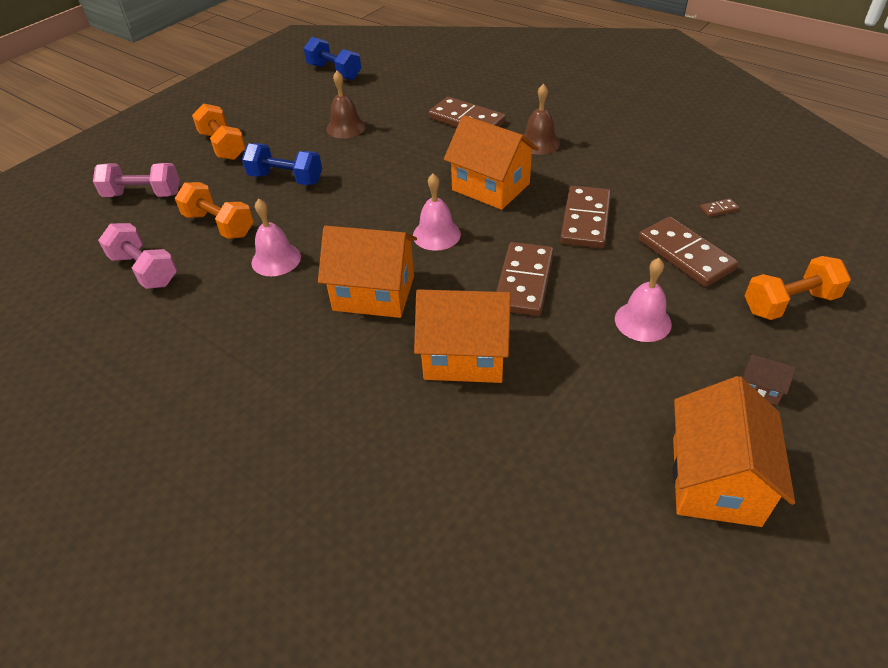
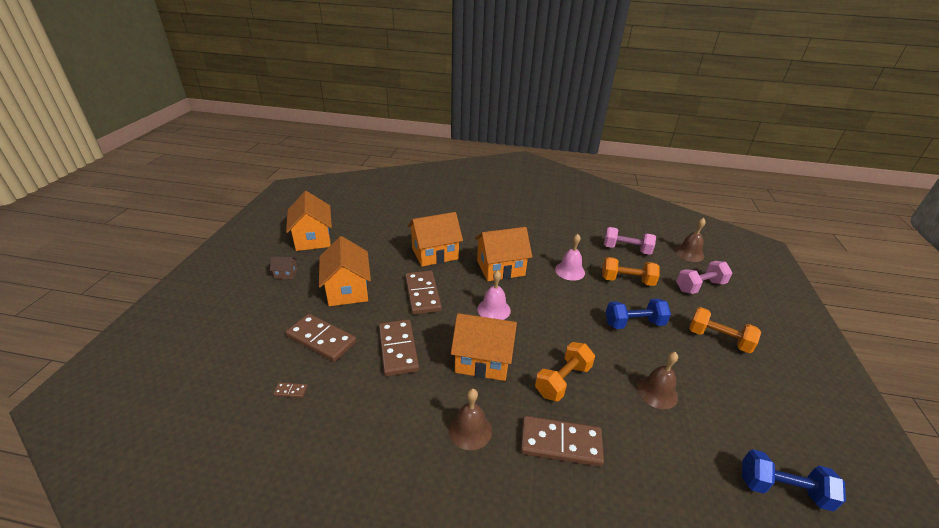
camera: 150 degrees right, 10 degrees down
(70, 238) = (689, 253): none -> brown bell
(643, 321) = (348, 290): pink bell -> orange house
(718, 209) = (291, 391): brown domino -> brown domino turned 45 degrees clockwise
(789, 303) = (255, 322): orange dumbbell -> orange dumbbell (562, 380)

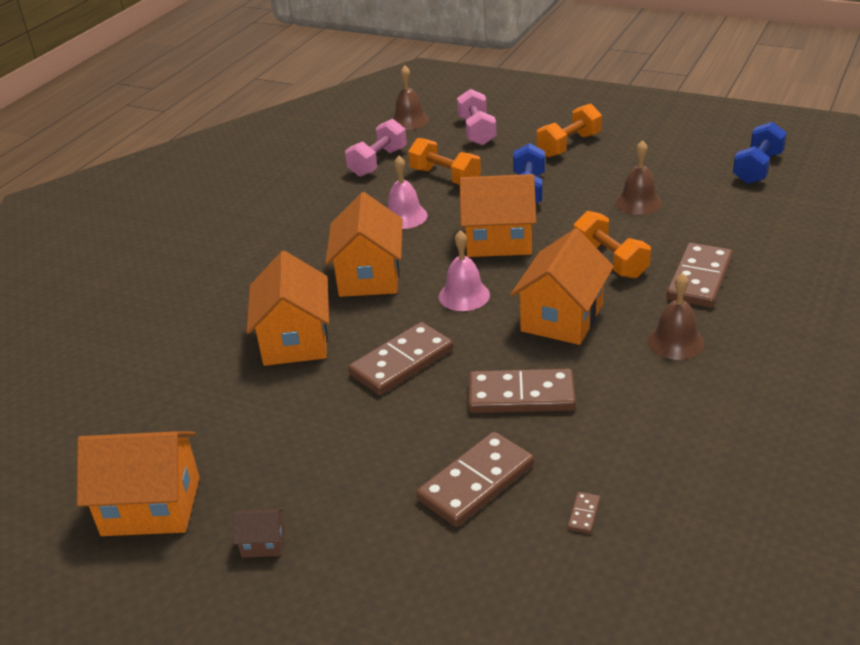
camera: 70 degrees left, 0 degrees up
(286, 274) = (263, 543): brown house -> brown house turned 75 degrees clockwise
(348, 290) = (354, 451): orange house -> orange house (498, 240)
(422, 294) = (402, 362): brown domino -> brown domino turned 45 degrees counterclockwise
(627, 280) = (445, 177): orange dumbbell -> orange dumbbell turned 75 degrees counterclockwise

